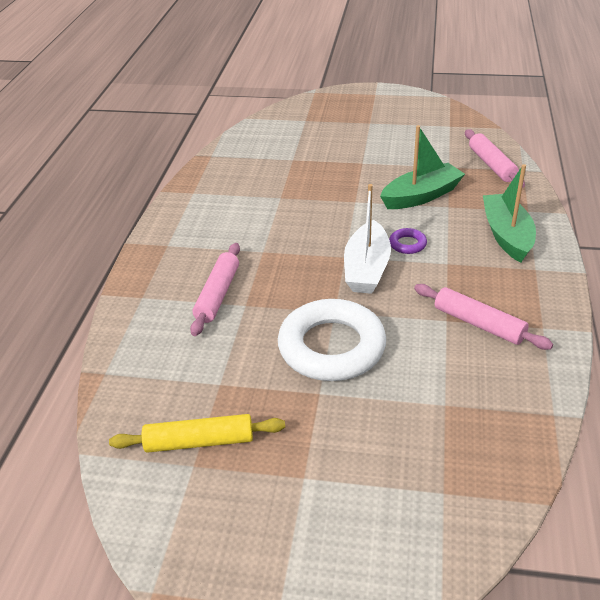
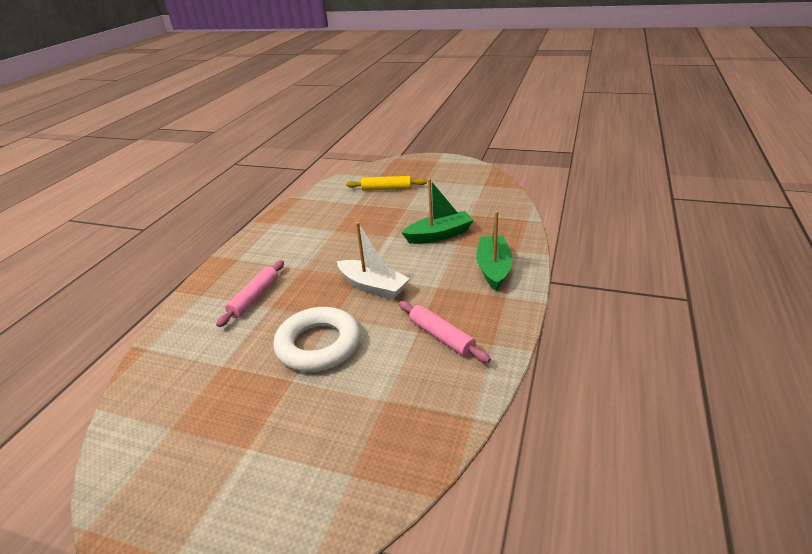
camera: 10 degrees right, 5 degrees down
(199, 442) = (184, 409): yellow rolling pin -> yellow rolling pin (386, 189)
(366, 269) = (373, 287): white boat -> white boat turned 75 degrees counterclockwise
(407, 244) = (412, 270): purple ring -> none
(491, 165) = (504, 215): pink rolling pin -> none

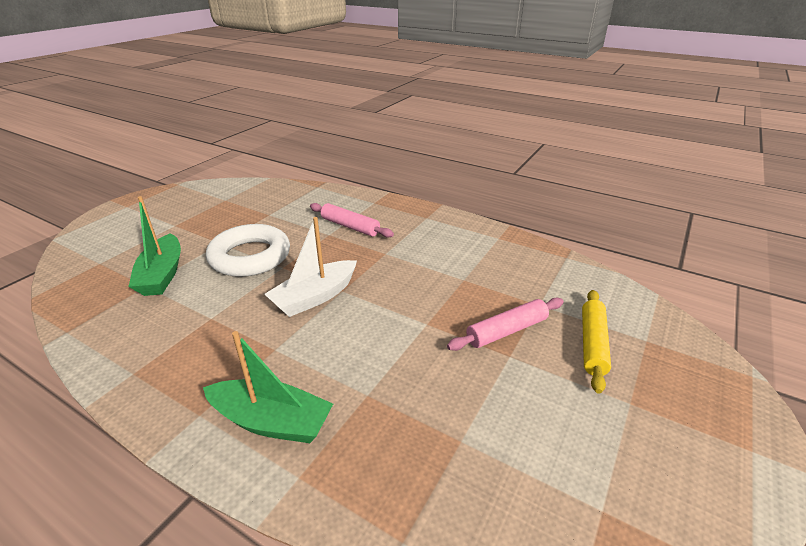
camera: 100 degrees right, 0 degrees up
(439, 235) = (404, 379): green boat -> green boat (162, 274)
(441, 337) = (185, 334): pink rolling pin -> pink rolling pin (507, 331)

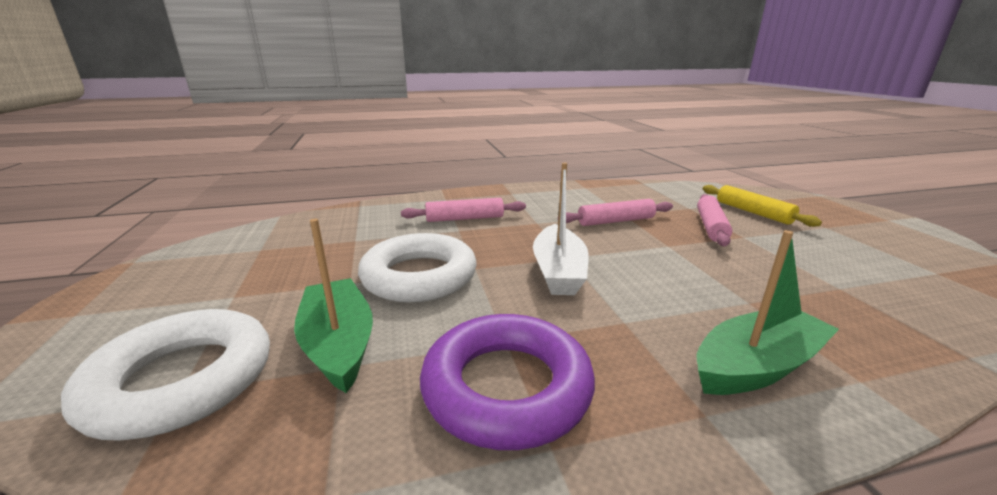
camera: 45 degrees left, 10 degrees down
(106, 258) = (182, 380): none -> white ring
(162, 274) = (339, 344): green boat -> green boat turned 150 degrees counterclockwise
(168, 338) = (506, 387): none -> purple ring
(441, 282) = (616, 221): none -> pink rolling pin

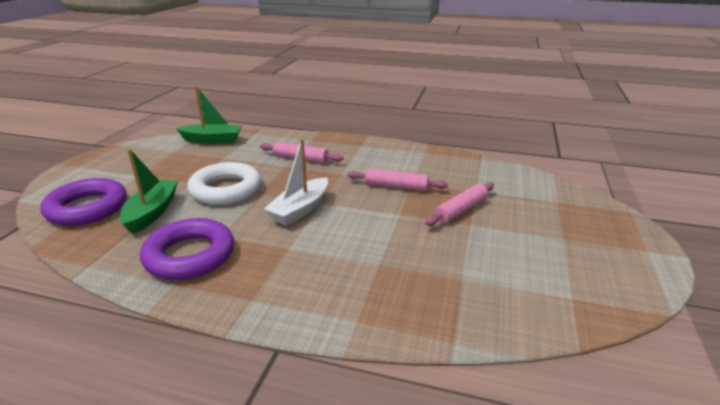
camera: 30 degrees right, 5 degrees up
(182, 380) = (87, 208): white ring -> purple ring
(753, 212) = (523, 209): yellow rolling pin -> none
(756, 366) = (314, 293): green boat -> green boat (212, 140)

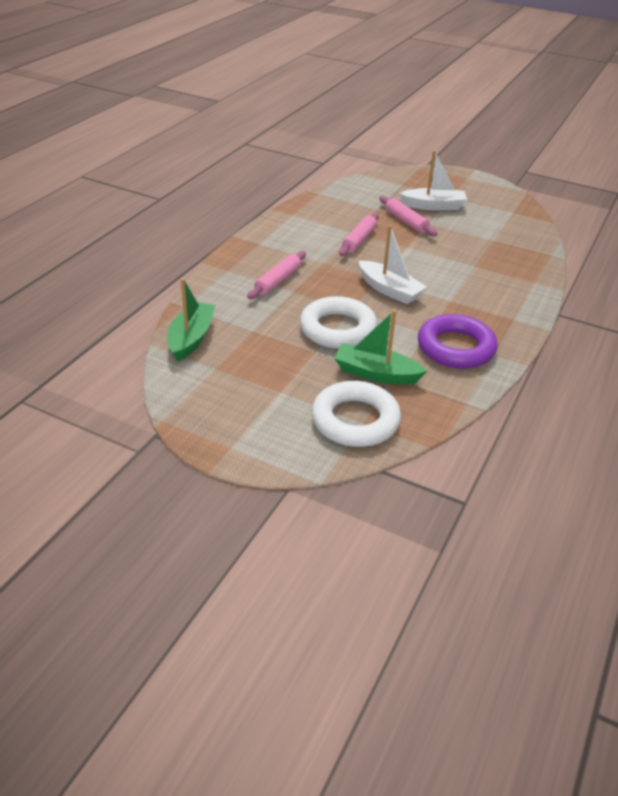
camera: 80 degrees left, 10 degrees up
(87, 208) = (355, 420): purple ring -> white ring
(519, 226) = (433, 206): none -> white boat

